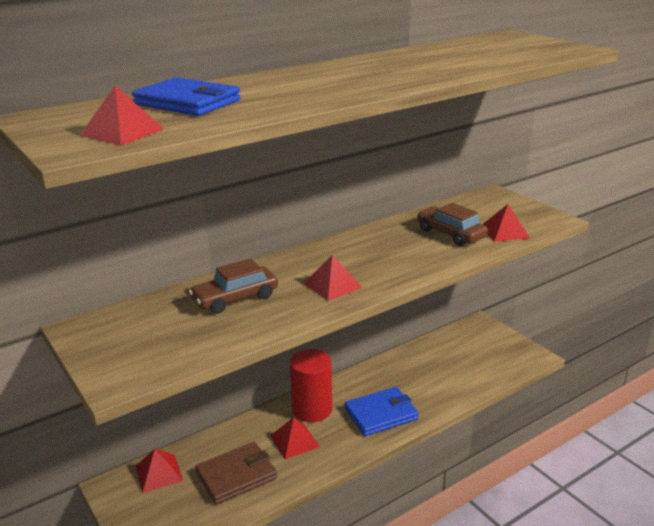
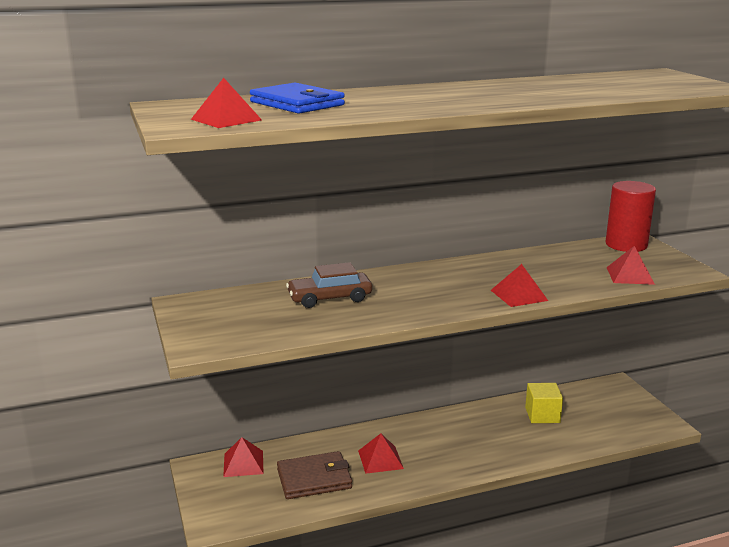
camera: 15 degrees right, 5 degrees down
(312, 409) = (407, 435): red cylinder -> red cylinder (626, 245)
(332, 285) = (427, 299): red pyramid -> red pyramid (519, 295)
(381, 414) = (476, 451): blue wallet -> none
(427, 366) = (542, 415): none -> yellow cube
(450, 234) = (570, 271): brown car -> none

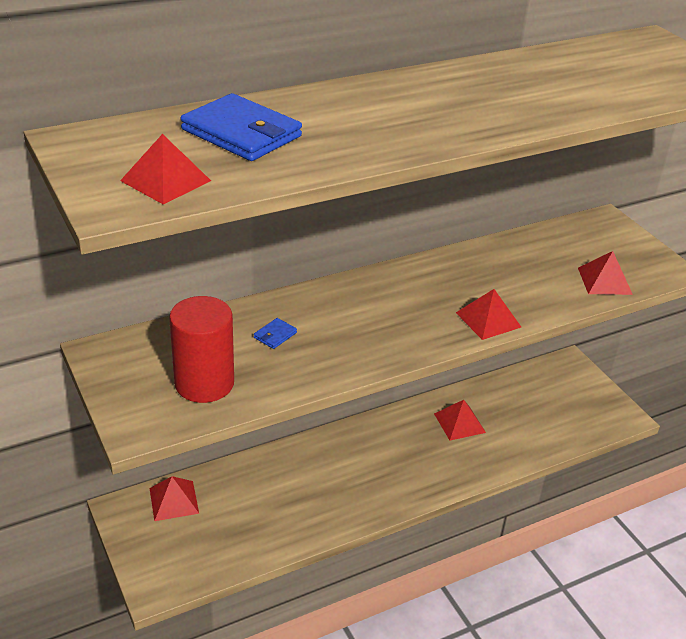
camera: 10 degrees left, 15 degrees up
(314, 479) = (257, 516): brown wallet -> none
(329, 298) = (275, 335): brown car -> blue wallet
(380, 459) = (326, 484): red pyramid -> red pyramid (459, 423)
(542, 415) = (494, 411): yellow cube -> none
(626, 245) = (595, 228): red cylinder -> red cylinder (204, 383)

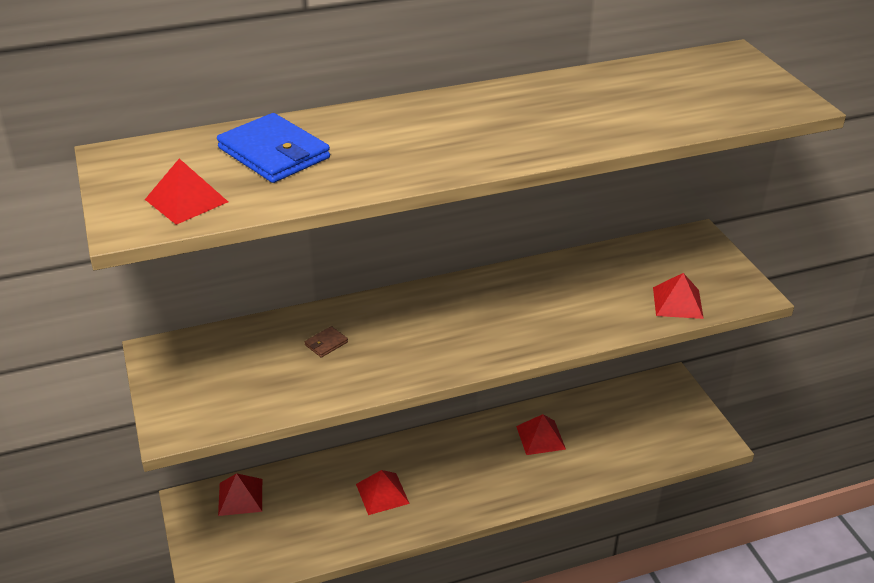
camera: 10 degrees right, 0 degrees up
(204, 383) = (246, 388): red cylinder -> none
(275, 335) = (326, 343): blue wallet -> brown wallet
(488, 319) = (543, 338): red pyramid -> red pyramid (382, 493)

